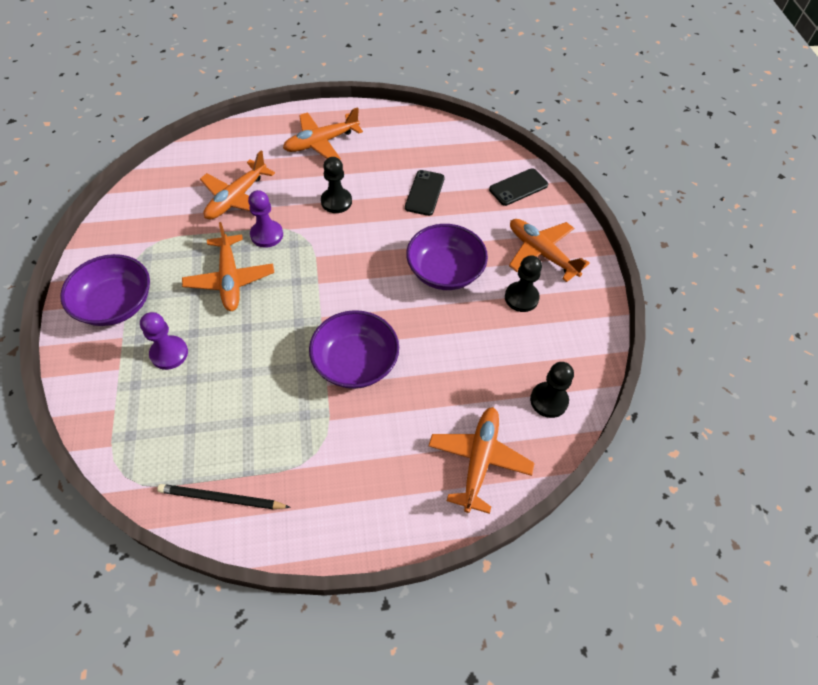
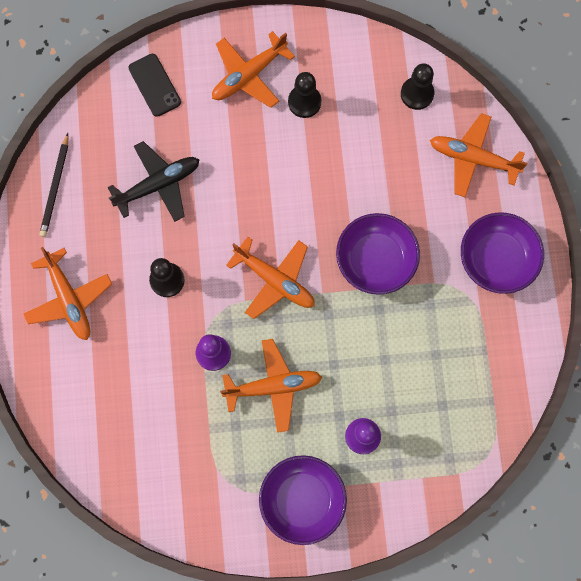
camera: 85 degrees left, 20 degrees up
(221, 498) = (507, 370): black pencil -> black pencil (55, 187)
(236, 198) = (157, 391): orange plane -> orange plane (275, 280)
(424, 193) = (158, 184): black phone -> black plane
(444, 271) = (269, 171): purple bowl -> purple bowl (497, 259)

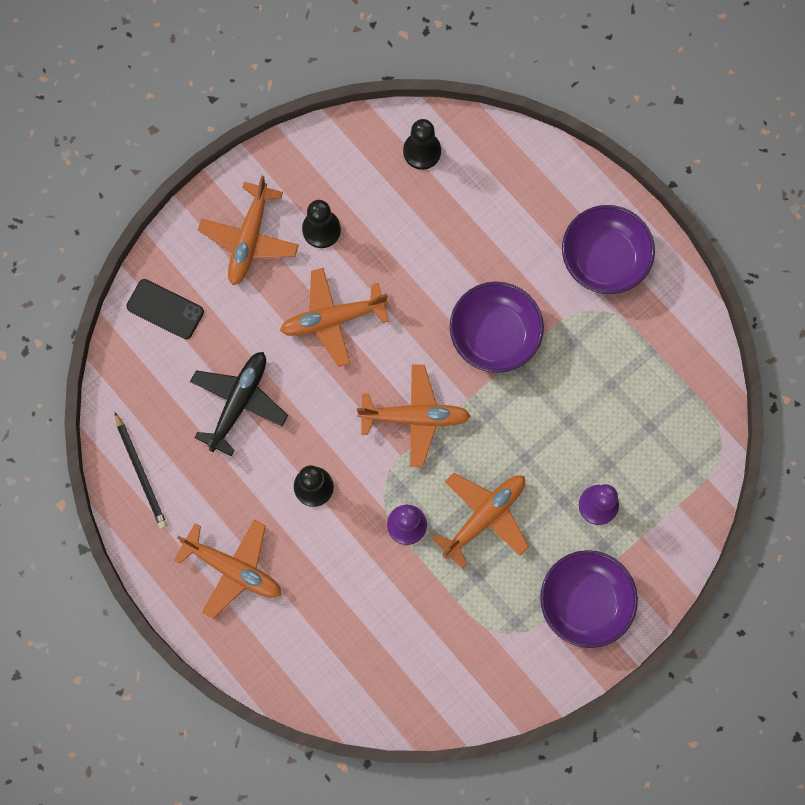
camera: 35 degrees left, 0 degrees up
(473, 158) = (517, 178): orange plane -> orange plane (332, 319)

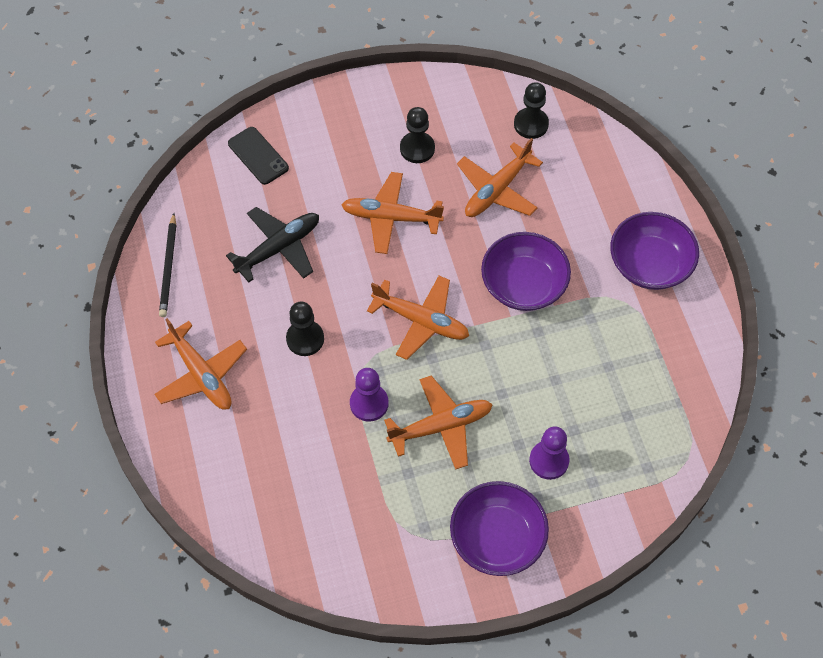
camera: 25 degrees right, 15 degrees down
(249, 239) = (354, 132): orange plane -> orange plane (497, 190)

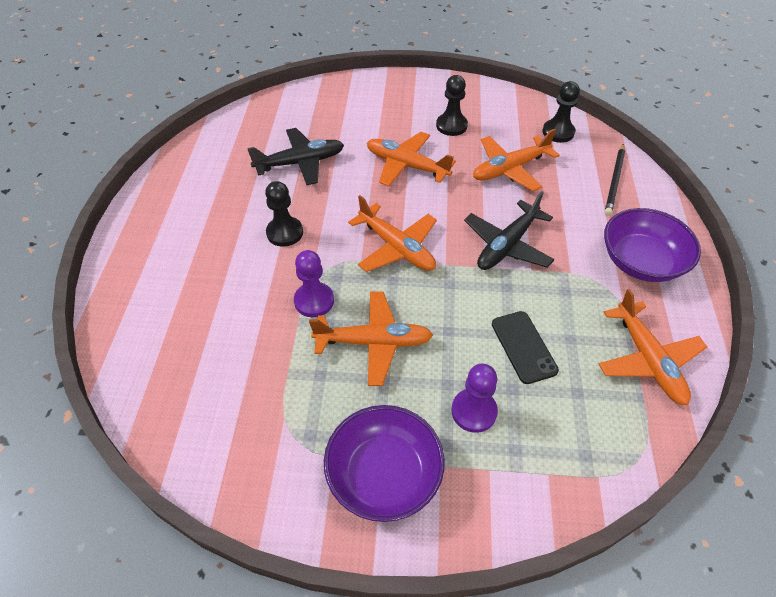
camera: 20 degrees right, 10 degrees down
(169, 267) = (204, 153): black pencil -> black pencil (614, 181)
(201, 374) = (180, 234): orange plane -> orange plane (647, 360)
(258, 156) = (319, 101): black phone -> black phone (523, 347)
(523, 284) = (507, 245): purple bowl -> black plane

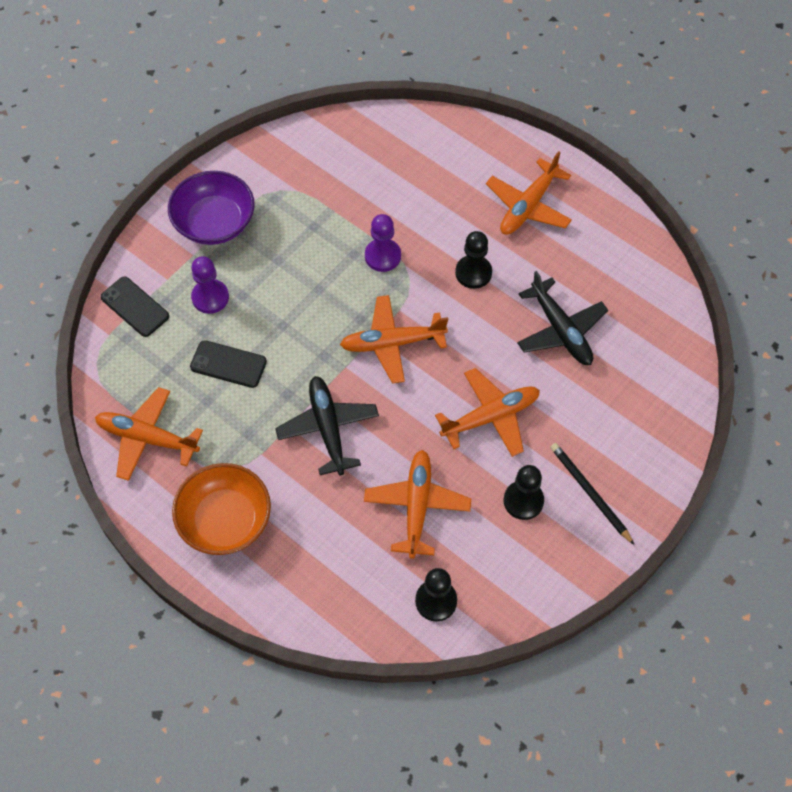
camera: 125 degrees right, 10 degrees up
(300, 163) = (560, 330): black plane -> black plane turned 45 degrees counterclockwise
(374, 342) = (313, 273): orange plane -> orange plane (528, 206)
(547, 476) = (135, 307): none -> black phone
(614, 181) = (327, 590): black pencil -> black pencil (590, 493)
(641, 262) = (225, 520): purple bowl -> orange bowl

